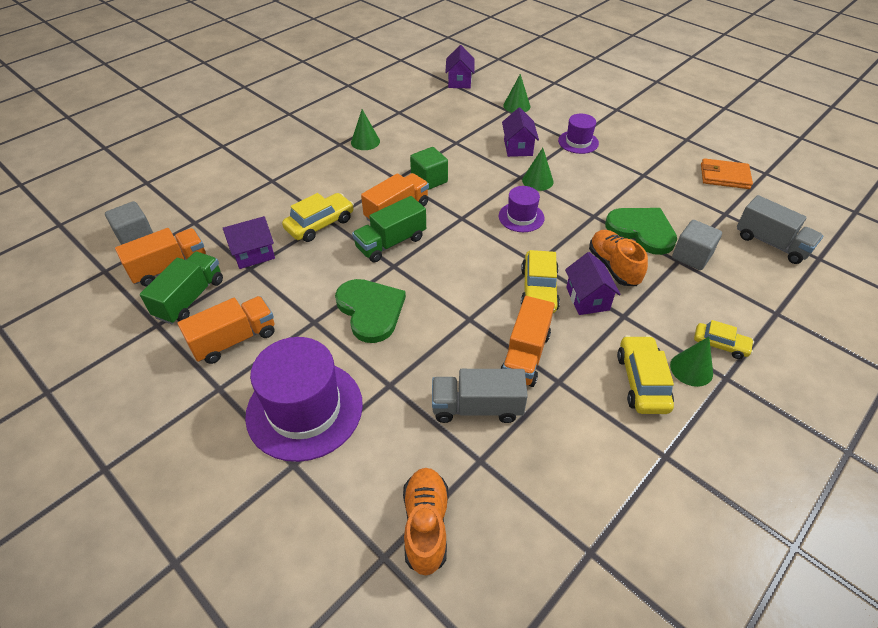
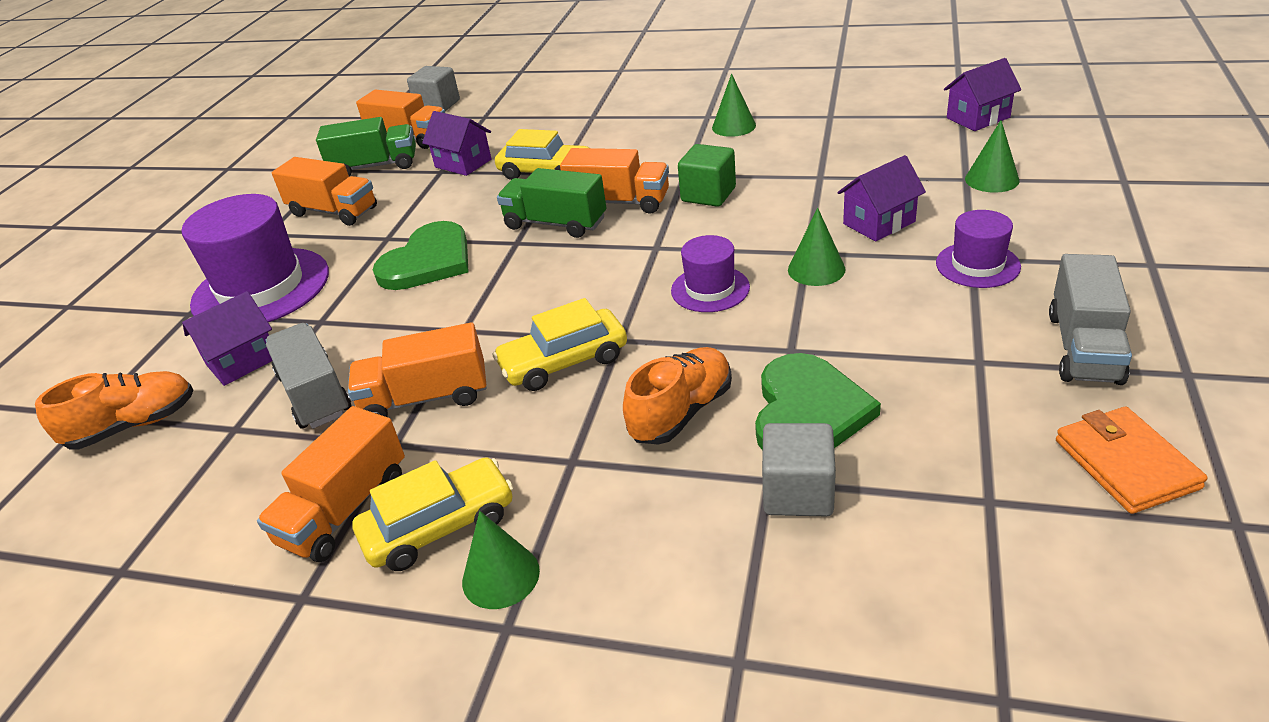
camera: 65 degrees right, 10 degrees down
(587, 299) = (581, 412): purple house -> purple house (242, 361)
(603, 419) = (345, 509): none -> orange truck
(720, 345) = (584, 598): yellow car -> none
(771, 243) = (966, 599): grey truck -> grey truck (1084, 347)

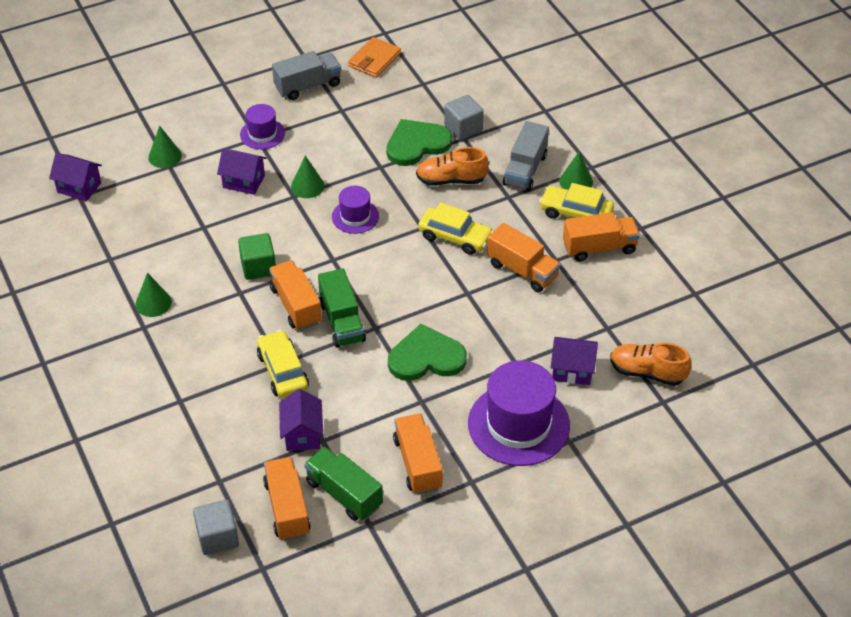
camera: 135 degrees left, 10 degrees up
(315, 394) = (560, 315): grey truck -> grey truck (525, 170)

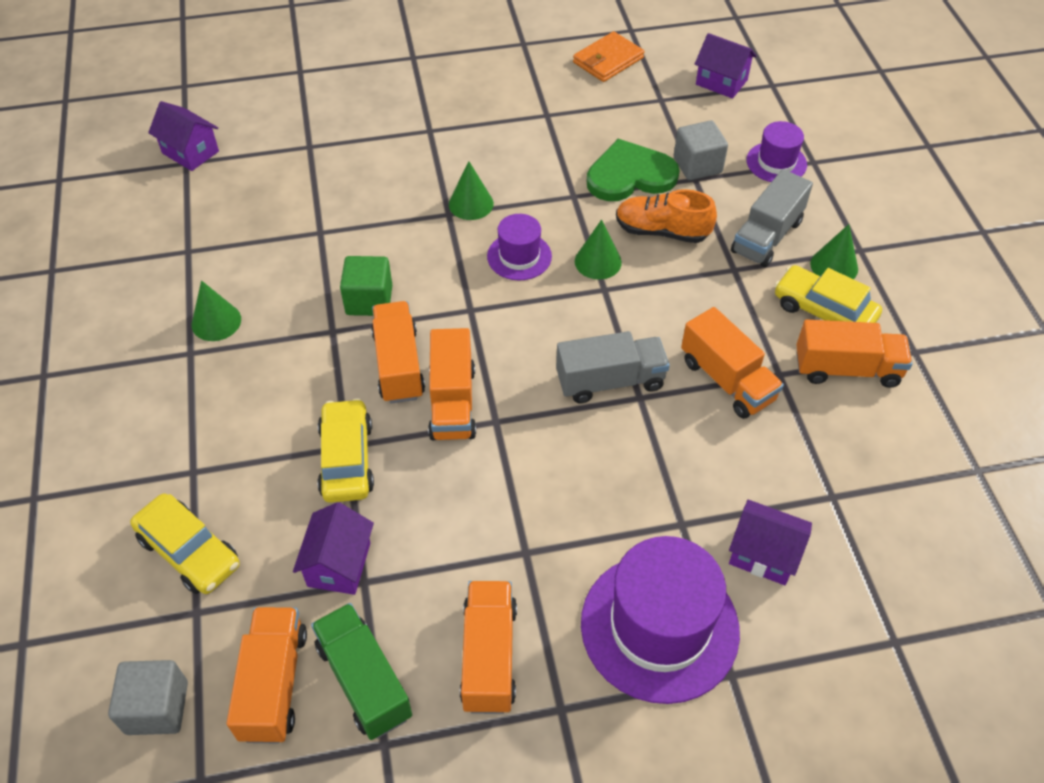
camera: 15 degrees right, 5 degrees up
(165, 156) = (308, 133): green cone -> green cone (598, 261)
(243, 181) = (392, 182): purple house -> purple house (721, 82)
(262, 134) = (438, 127): purple hat -> purple hat (776, 162)
(308, 86) = (515, 78): grey truck -> grey truck (610, 381)
(342, 322) = (452, 402): green truck -> orange truck
(426, 357) = (553, 483): green heart -> none
(455, 237) = (645, 312): yellow car -> yellow car (189, 551)
(647, 372) = (879, 585): orange shoe -> none

